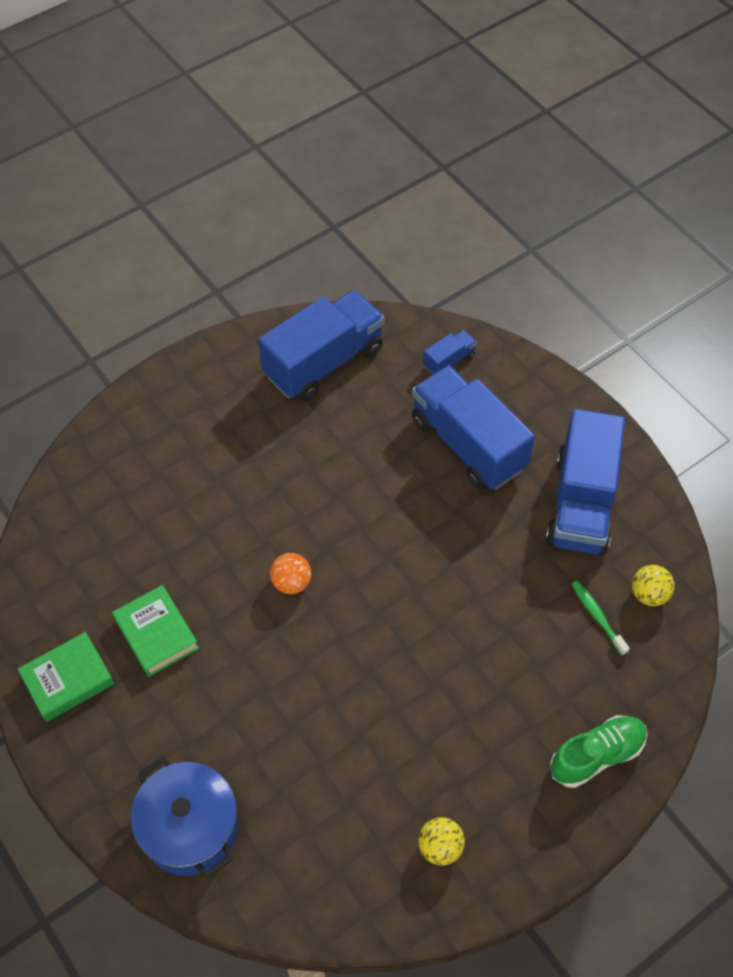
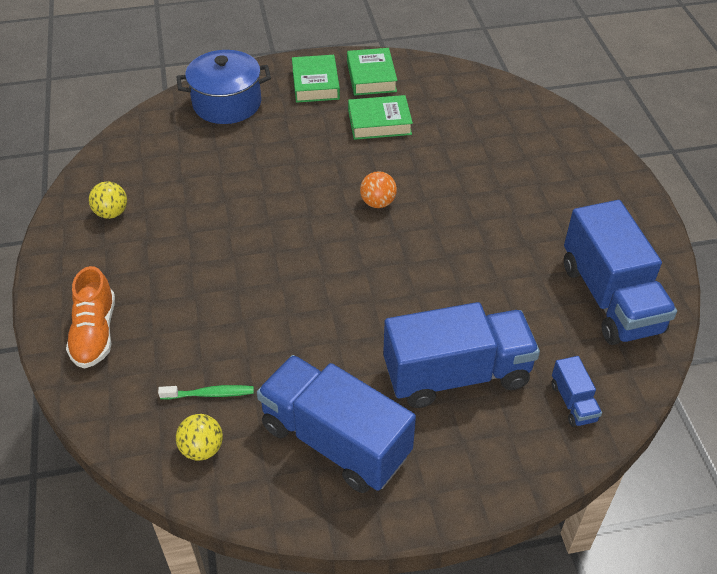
camera: 115 degrees right, 10 degrees down
(107, 739) = (315, 84): none -> green book
(597, 755) = (95, 333): green shoe -> orange shoe

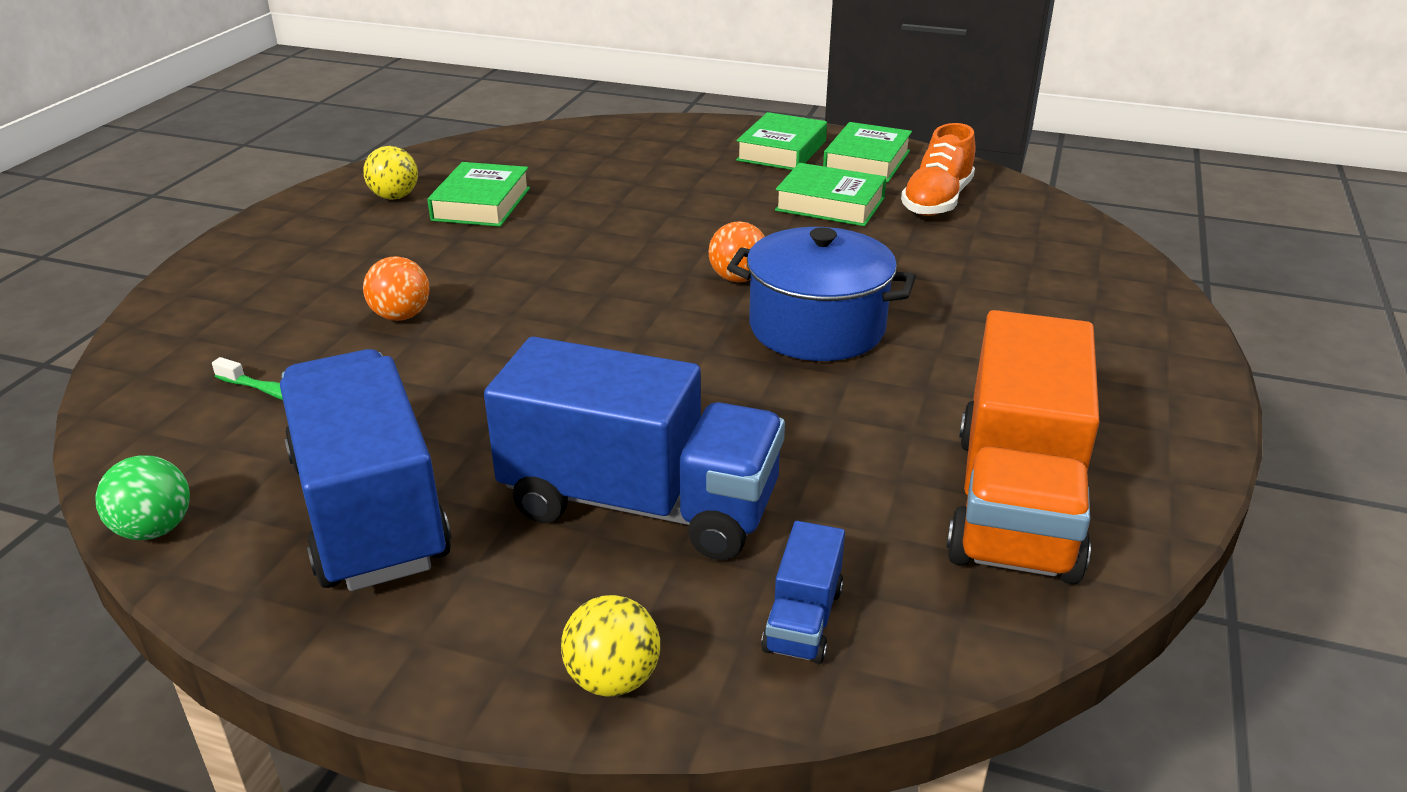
camera: 30 degrees right, 15 degrees down
(95, 333) = (234, 292): orange shoe -> orange shoe (937, 201)
(175, 198) = (481, 204): none -> green book
(202, 449) = (195, 448): yellow ball -> yellow ball (613, 679)
(218, 308) = (401, 316): none -> orange ball
(227, 103) = (647, 142): blue pot -> blue pot (817, 327)
(238, 505) = (155, 529): none -> green ball
(610, 298) = (1015, 503): blue truck -> orange truck

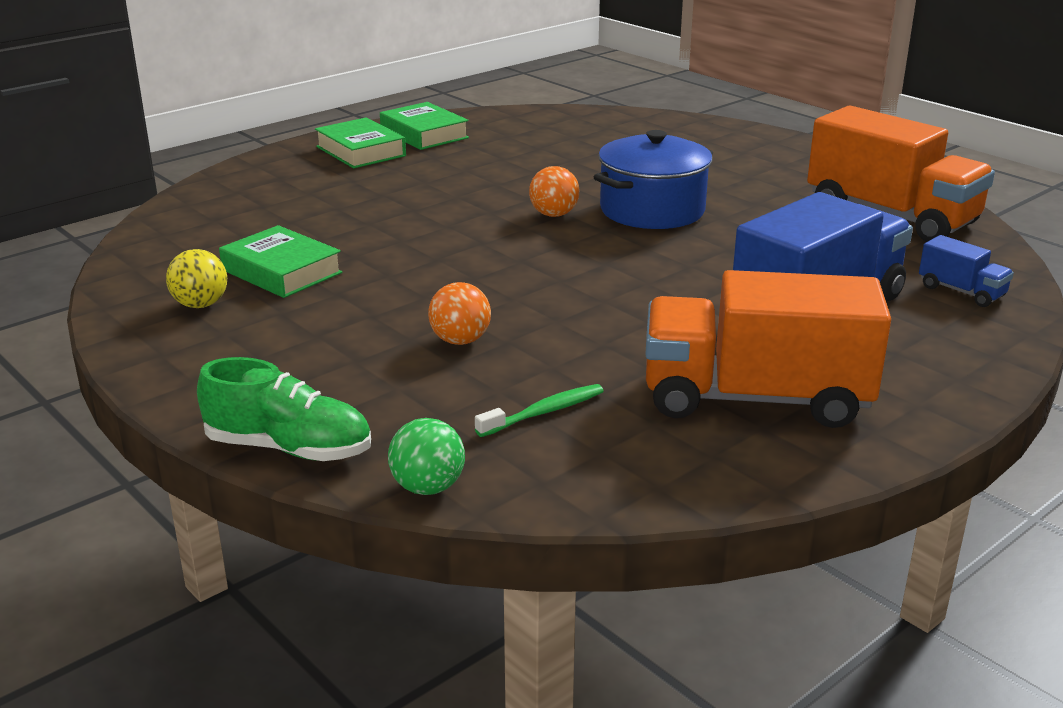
camera: 60 degrees left, 5 degrees down
(155, 529) = (711, 491): green ball -> green ball (428, 487)
(169, 305) = (289, 448): none -> green shoe
(370, 511) = (755, 398): blue truck -> orange truck
(613, 679) = (986, 352): yellow ball -> none
(830, 204) = (477, 161): green book -> none
(937, 201) = (519, 134): orange shoe -> none

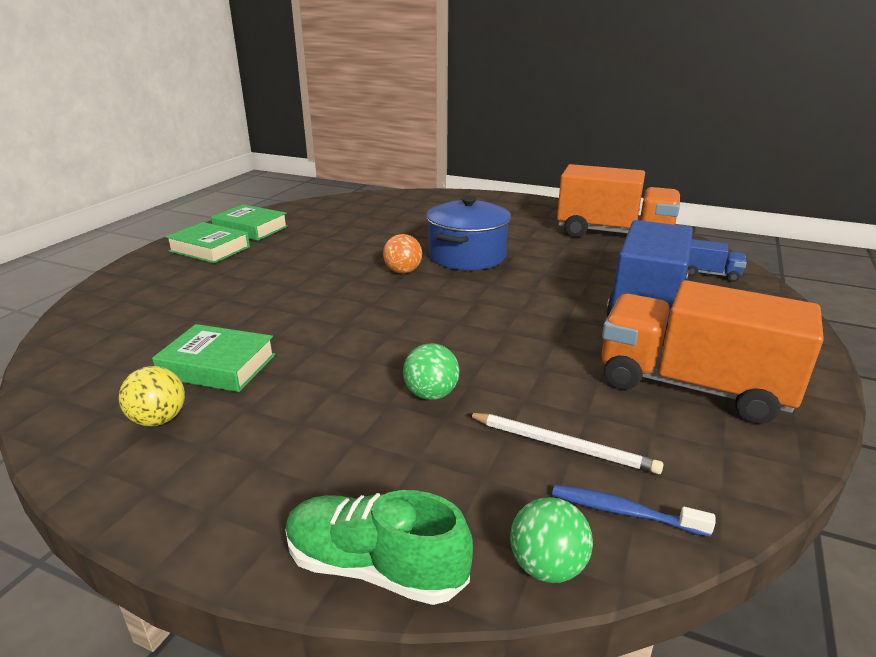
camera: 25 degrees left, 0 degrees up
(289, 448) = (375, 567): green shoe -> green shoe turned 150 degrees counterclockwise
(460, 340) = (431, 394): orange ball -> green ball
(541, 473) = (623, 512): none -> blue toothbrush
(544, 412) = (563, 445): green toothbrush -> white pencil
(755, 398) = (692, 386): orange truck -> orange truck turned 45 degrees clockwise

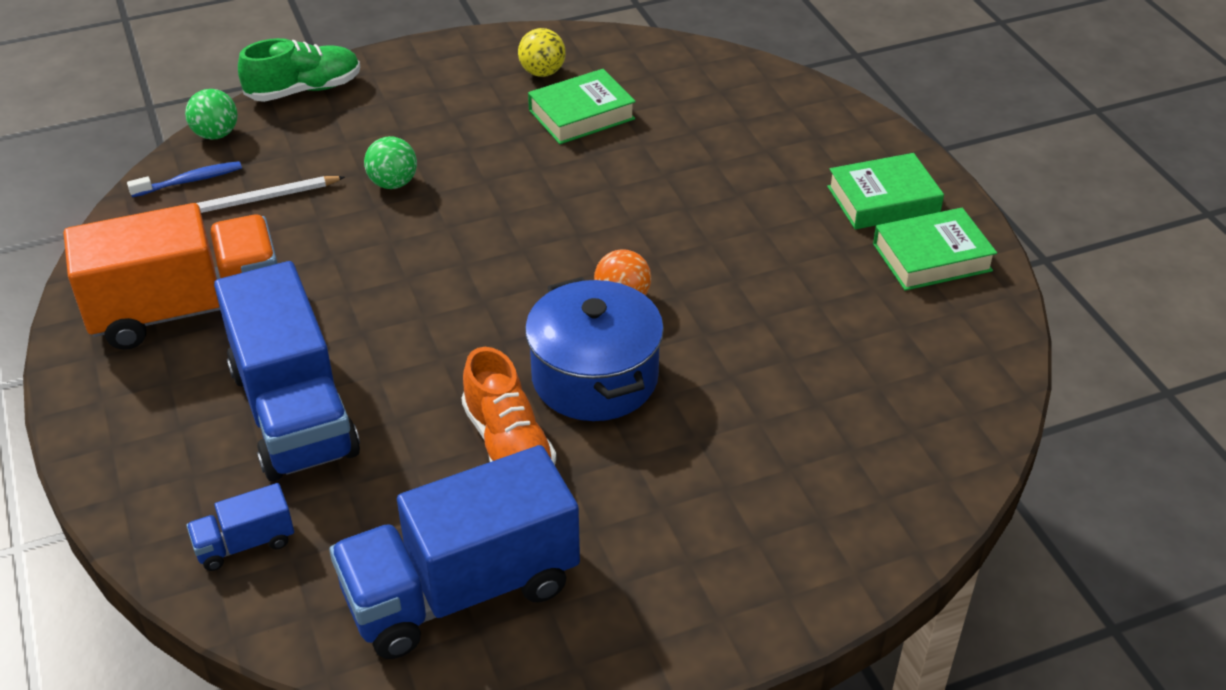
camera: 135 degrees right, 15 degrees up
(541, 254) = (508, 445): none -> orange shoe
(613, 234) = (461, 590): orange truck -> blue truck

